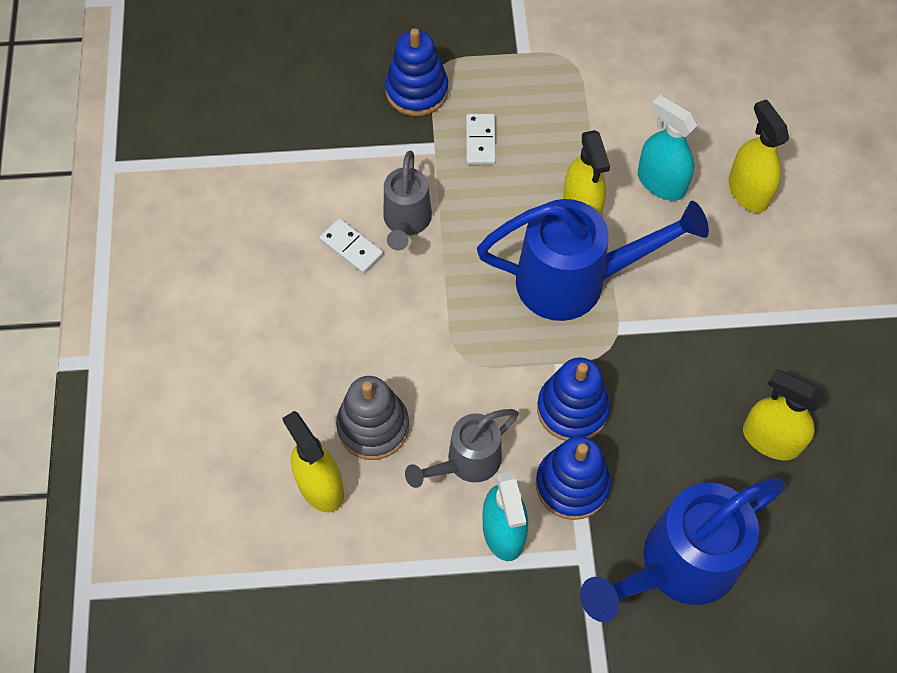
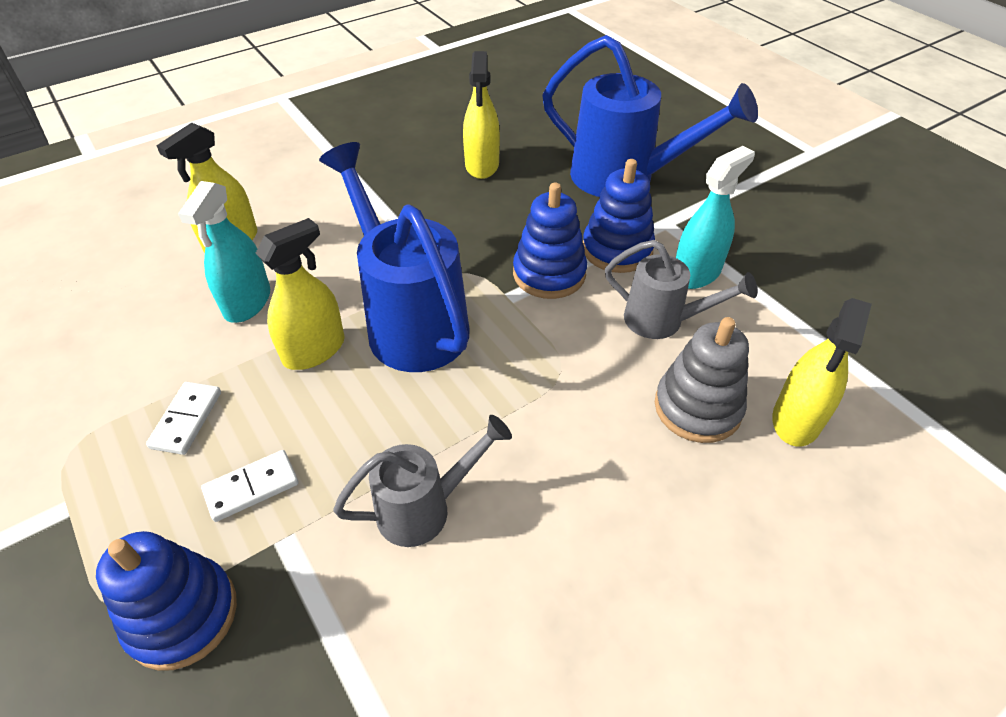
camera: 120 degrees left, 15 degrees down
(351, 247) = (500, 553): white domino -> white domino (186, 420)

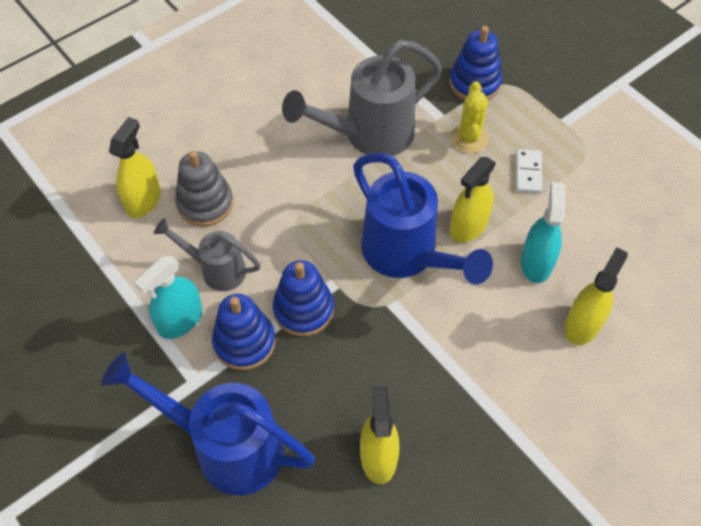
camera: 175 degrees right, 10 degrees up
(251, 487) = (469, 138): white domino -> yellow cactus
(424, 508) = (369, 135): grey watering can -> grey watering can, size x1.74

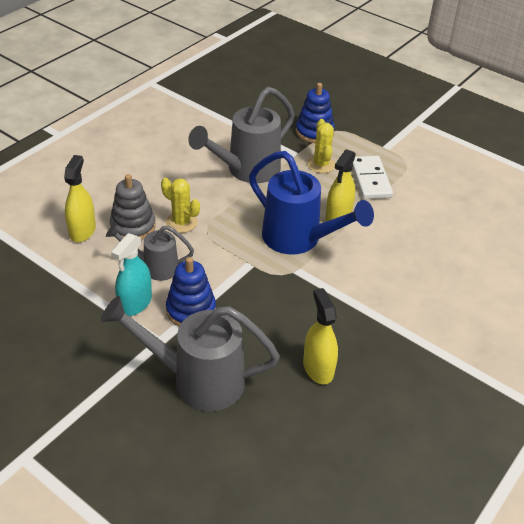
camera: 15 degrees left, 15 degrees down
(227, 447) = (197, 380): blue watering can -> grey watering can
(266, 206) = (181, 222): none -> yellow cactus
(303, 310) = (231, 283): blue stacking toy -> none
(528, 172) = (370, 180): white domino -> white domino, size x1.63
(536, 263) = (394, 232): turquoise spray bottle -> none
(582, 325) = (439, 264): yellow spray bottle -> none

